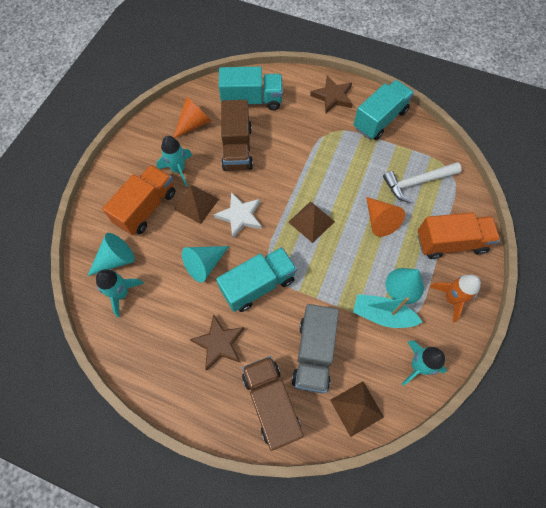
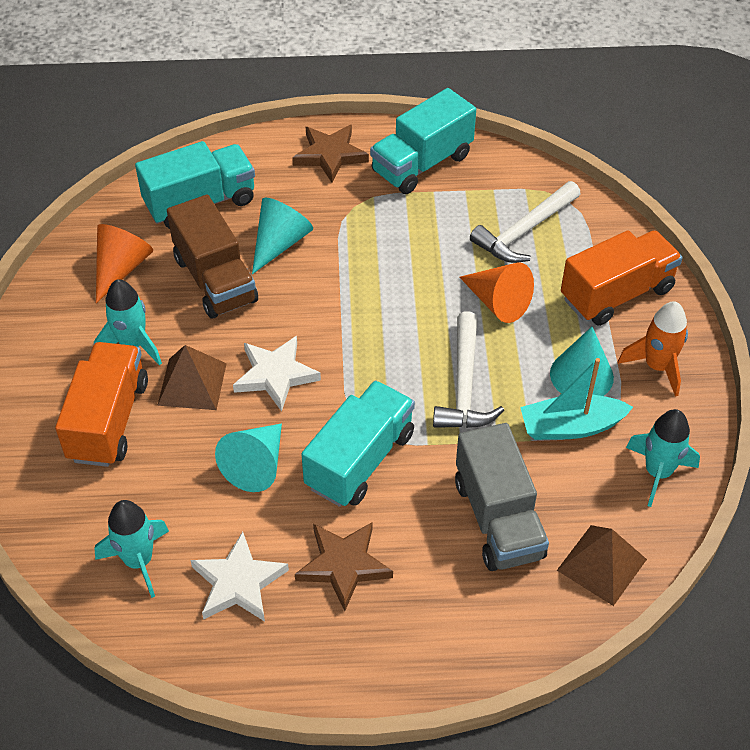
camera: 25 degrees left, 15 degrees down
(115, 259) = (99, 516): turquoise cone -> turquoise cone (279, 243)
(162, 328) = (238, 583): none -> white star
(271, 403) = (472, 613): brown truck -> none
(311, 221) = (394, 341): brown pyramid -> none
(336, 264) = (464, 385): none -> white hammer
(380, 119) = (422, 164): turquoise truck -> turquoise truck turned 150 degrees counterclockwise

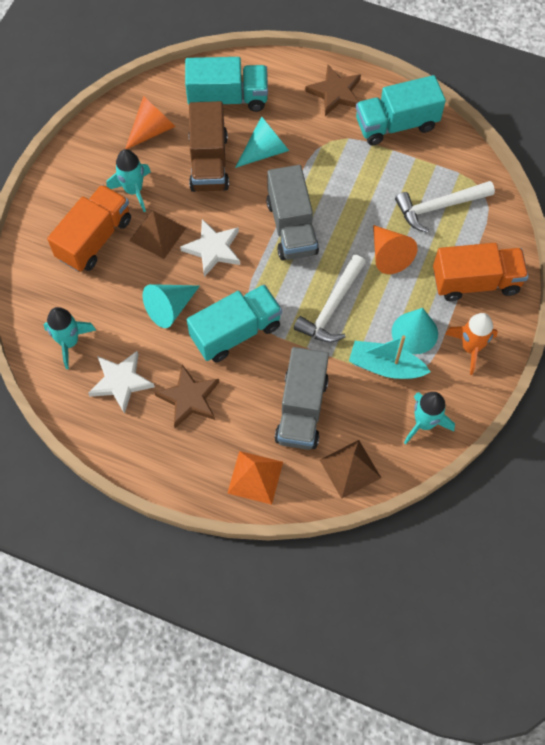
camera: 25 degrees right, 15 degrees up
(361, 315) = (291, 227): none -> grey truck
(487, 628) = (255, 477): none -> orange pyramid

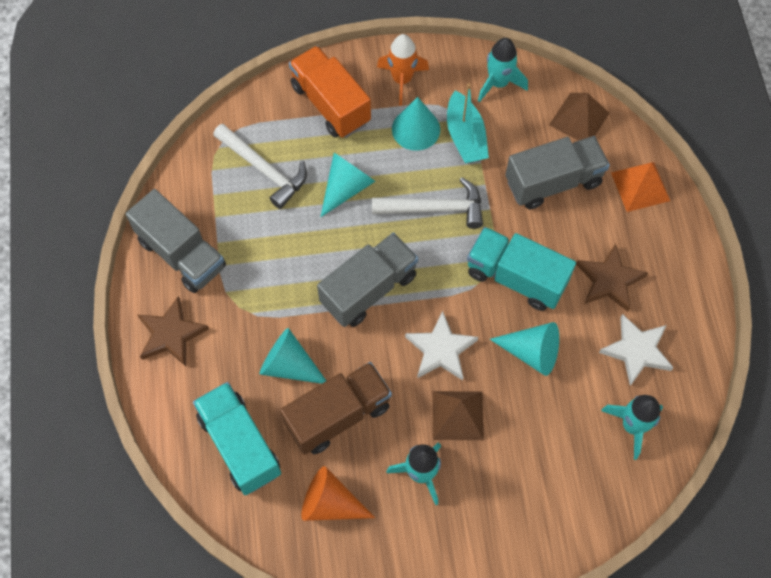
camera: 120 degrees left, 0 degrees up
(94, 239) = (504, 477): orange truck -> none
(388, 255) = (346, 188): orange cone -> turquoise cone
(396, 124) = (182, 254): turquoise truck -> grey truck

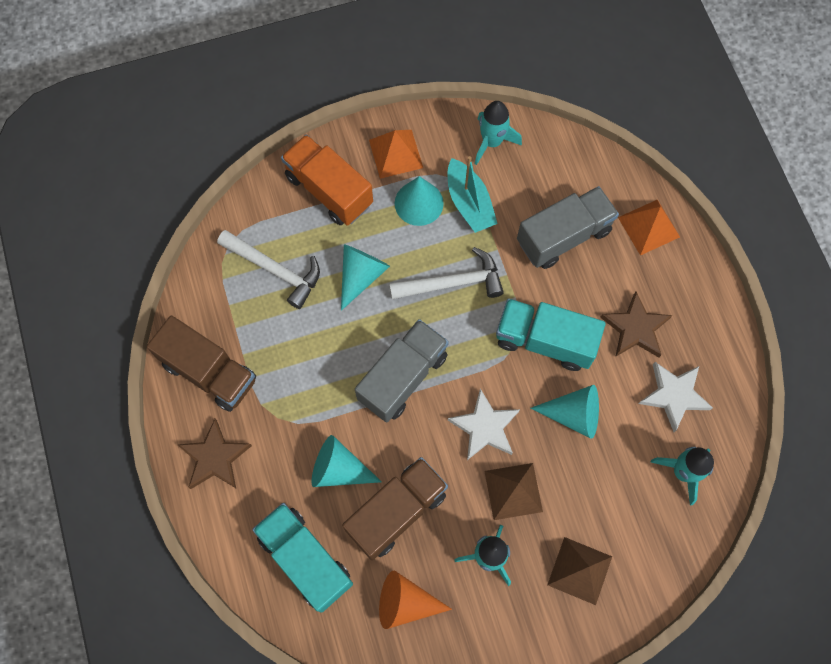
camera: 10 degrees left, 5 degrees up
(182, 254) = (209, 372): grey truck -> brown truck
(402, 80) = (395, 153): orange rocket -> orange pyramid
(579, 119) = (577, 166): brown pyramid -> brown pyramid (580, 570)

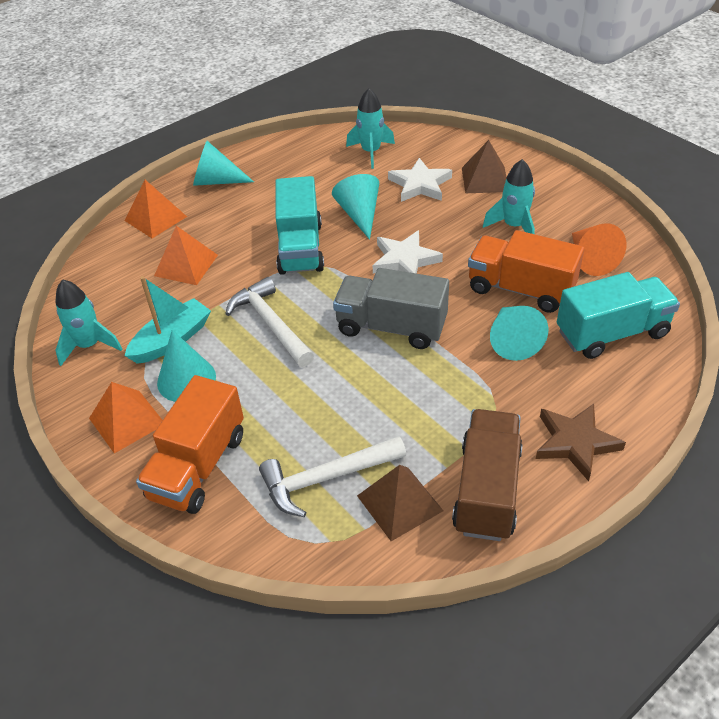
camera: 110 degrees left, 25 degrees down
(275, 270) = (326, 478): white hammer -> white hammer turned 120 degrees counterclockwise
(305, 559) = (612, 333): turquoise truck -> turquoise truck turned 135 degrees counterclockwise
(361, 275) = (296, 397): turquoise cone -> turquoise cone (216, 181)
(396, 512) = (520, 289): brown truck -> orange truck
(513, 491) = (449, 228): brown pyramid -> brown pyramid (399, 503)
(563, 236) = (186, 265): grey truck -> orange pyramid
(635, 328) = (260, 202): brown star -> none
(674, 395) = (310, 170): white star -> white star (420, 184)

